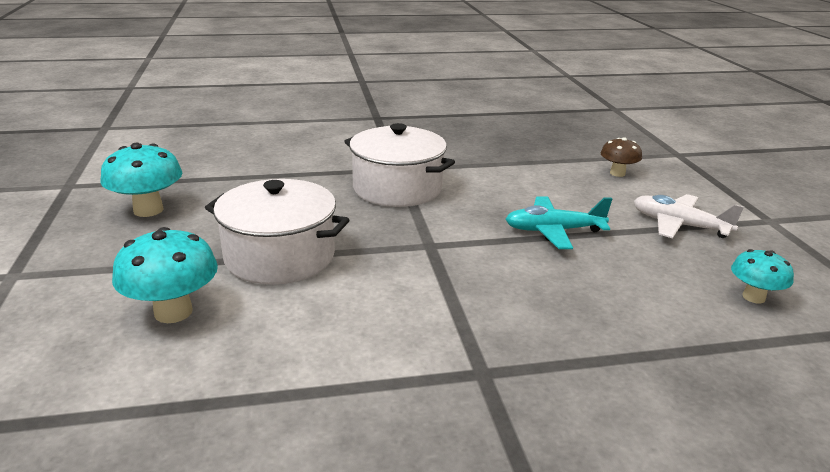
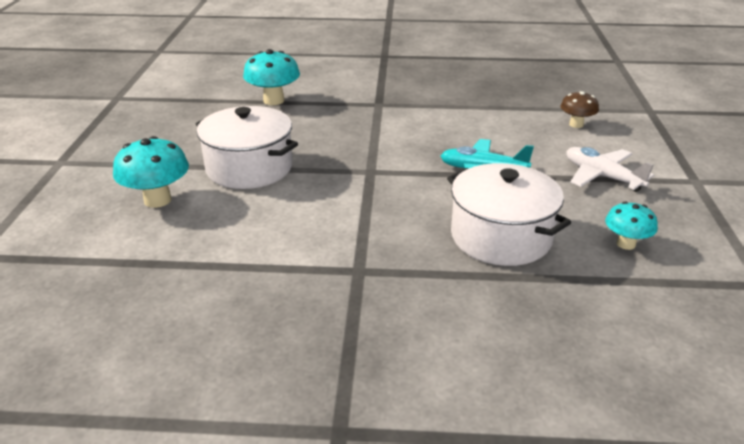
camera: 15 degrees right, 5 degrees up
(148, 210) = (167, 122): turquoise mushroom -> turquoise mushroom (273, 100)
(397, 188) = (369, 121): white pot -> white pot (501, 237)

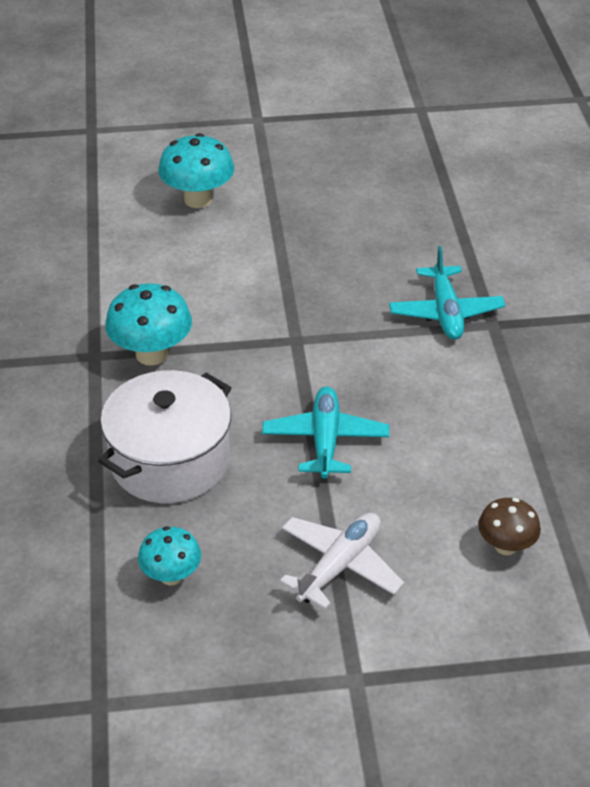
camera: 80 degrees right, 10 degrees up
(249, 168) = (278, 245): white pot -> none
(273, 100) = (463, 228): turquoise mushroom -> turquoise mushroom (151, 354)
(361, 116) = (445, 312): none -> turquoise plane

